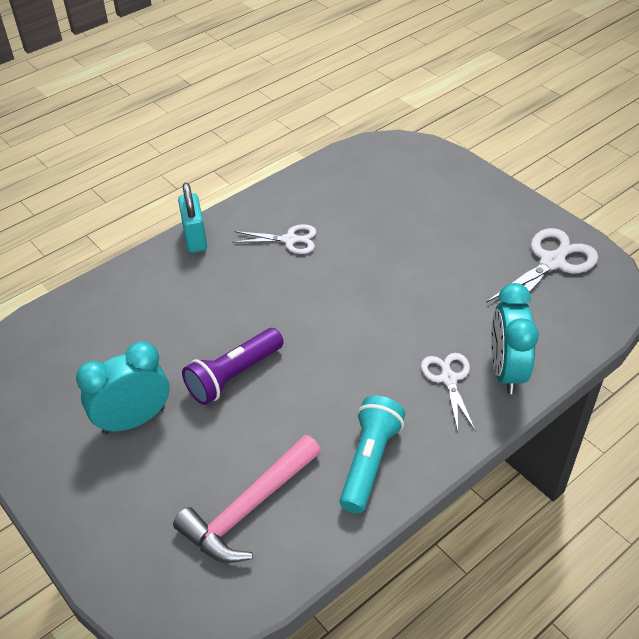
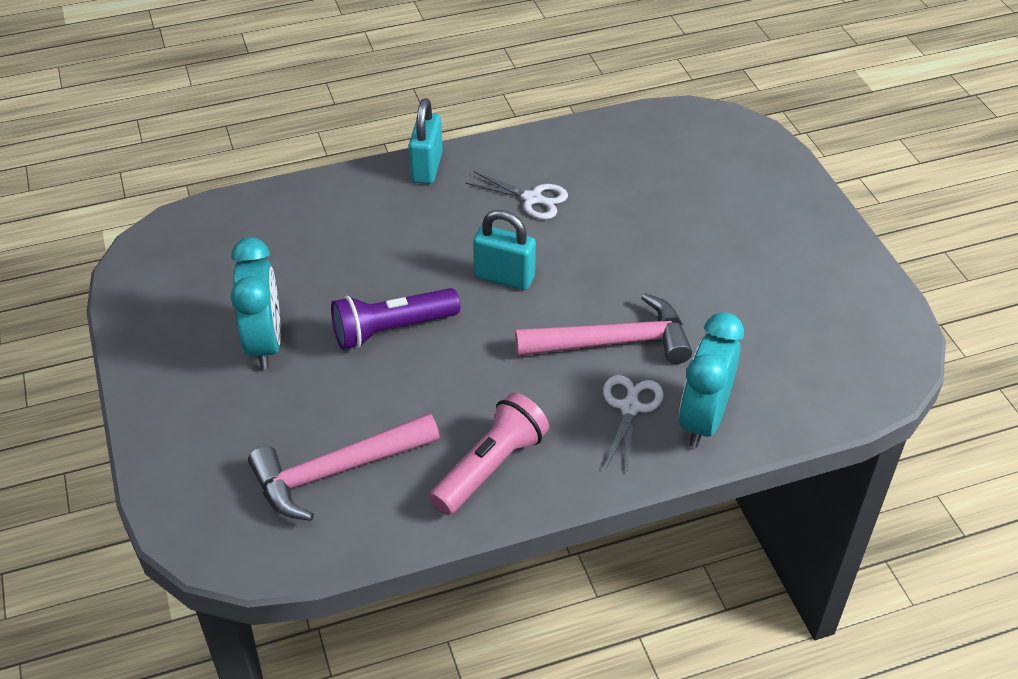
camera: 20 degrees right, 0 degrees up
(134, 420) = (265, 343): turquoise clock -> turquoise clock turned 90 degrees clockwise
(300, 307) = (504, 277): none -> turquoise padlock
(369, 461) = (490, 466): turquoise flashlight -> pink flashlight
(409, 332) = (613, 342): none -> pink hammer
(552, 262) = (835, 313): white scissors -> none

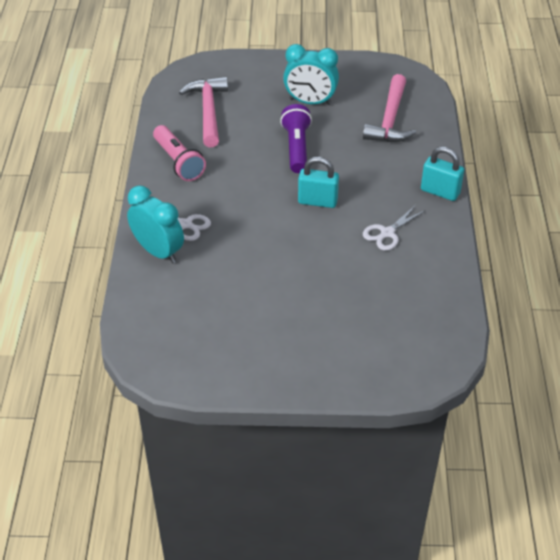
camera: 110 degrees right, 0 degrees up
(504, 277) = (317, 201): turquoise padlock -> turquoise padlock turned 60 degrees clockwise
(613, 342) = (238, 233): pink hammer -> pink hammer (390, 119)

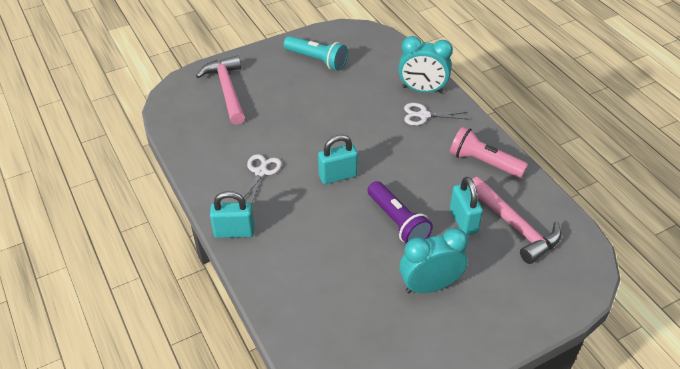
camera: 150 degrees right, 0 degrees up
(238, 341) = (317, 60): none -> turquoise flashlight
(244, 129) = (463, 221): none -> turquoise padlock
(390, 119) = (330, 301): pink hammer -> pink hammer (227, 90)

